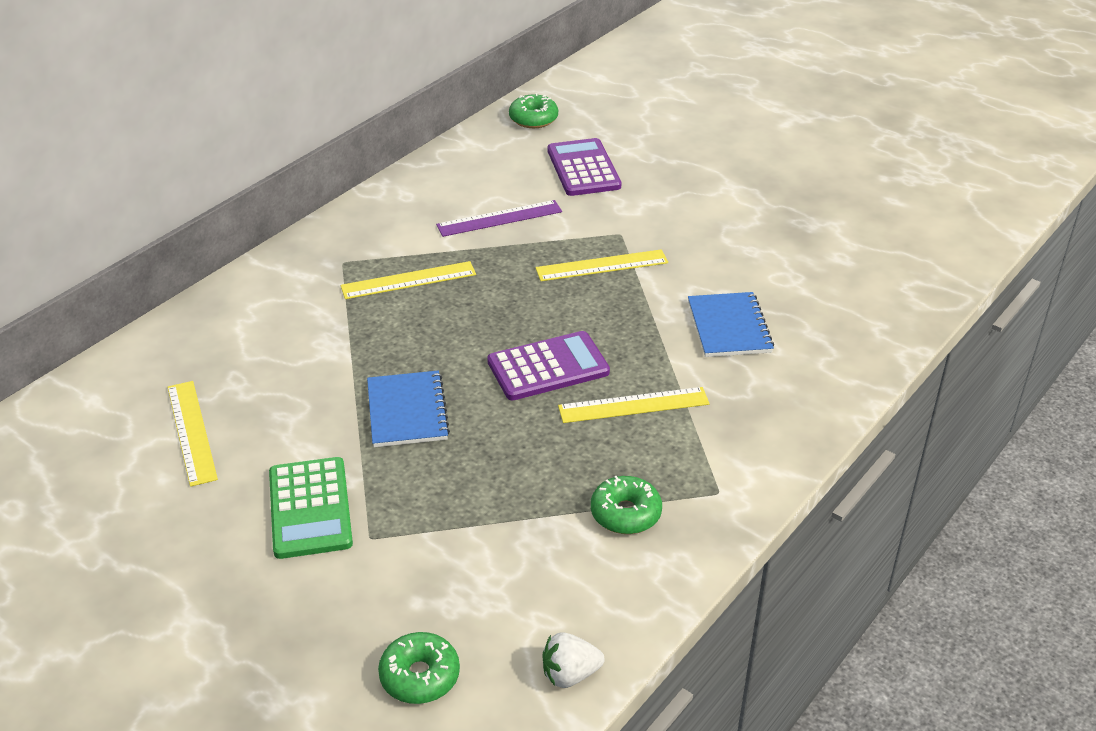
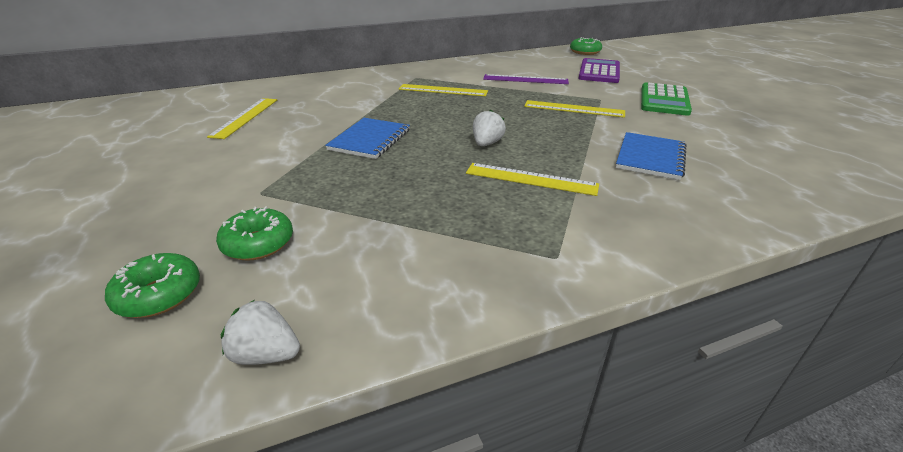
camera: 30 degrees right, 5 degrees down
(310, 508) = (249, 166): green calculator -> green calculator (664, 100)
(548, 367) = (486, 144): purple calculator -> white strawberry
(625, 513) = (456, 243): green donut -> green donut (258, 243)

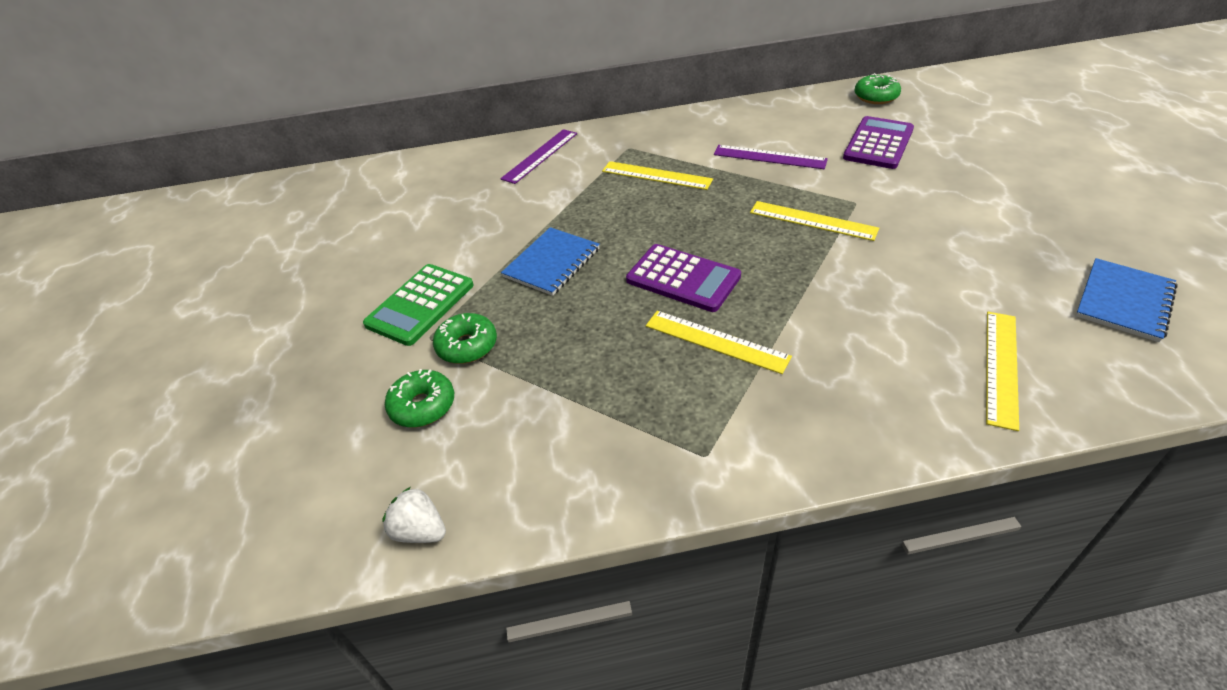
camera: 15 degrees right, 10 degrees up
(159, 295) = (337, 456): green donut -> green donut (467, 346)
(245, 117) = (422, 215): yellow ruler -> yellow ruler (1001, 367)
(345, 83) = (540, 156): none -> purple ruler
(486, 144) = (683, 278): white strawberry -> purple calculator
(650, 157) = (874, 317): blue notebook -> blue notebook (1124, 301)
(664, 100) = (944, 209): green calculator -> green calculator (420, 305)

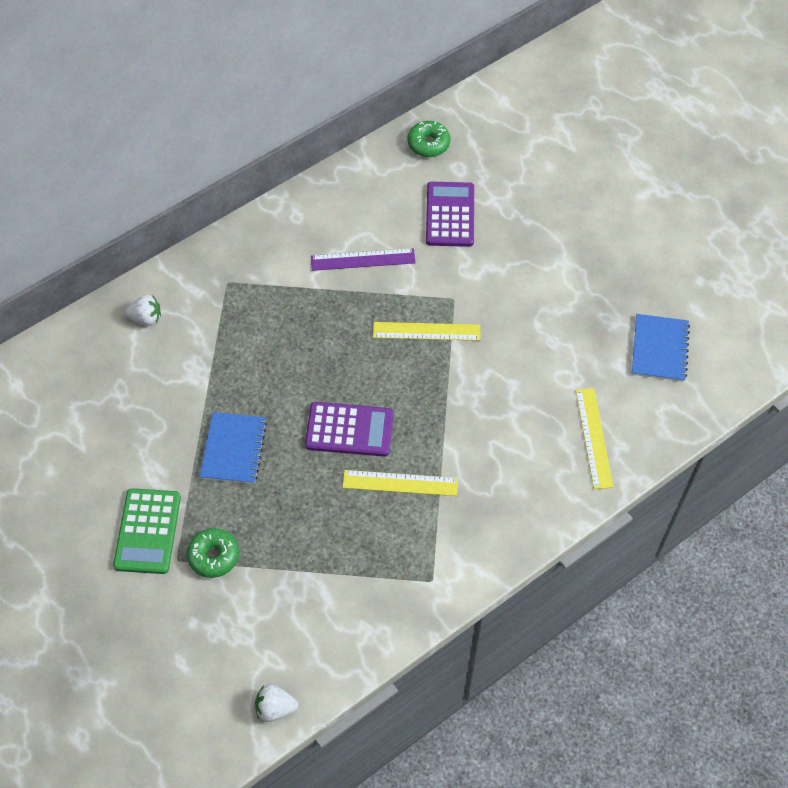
camera: 30 degrees left, 15 degrees up
(423, 406) = (214, 620): green donut -> none
(540, 156) = (146, 318): purple ruler -> white strawberry
(656, 175) = (272, 314): yellow ruler -> none

